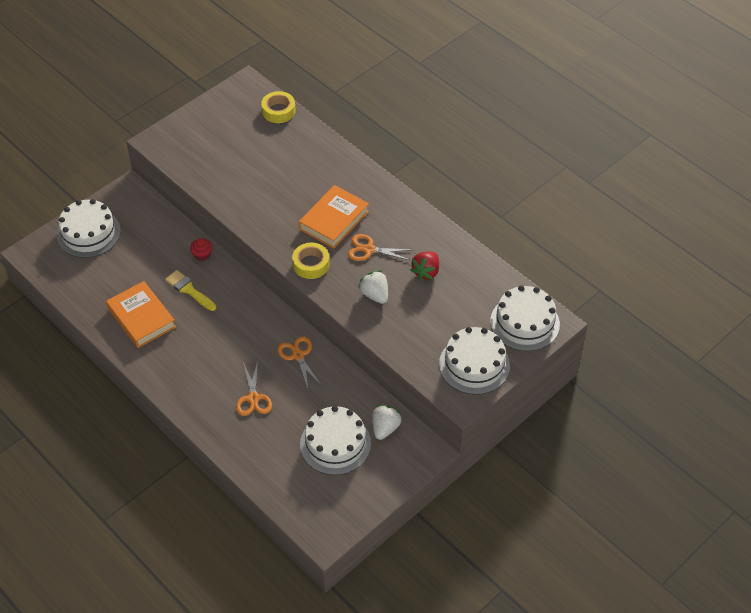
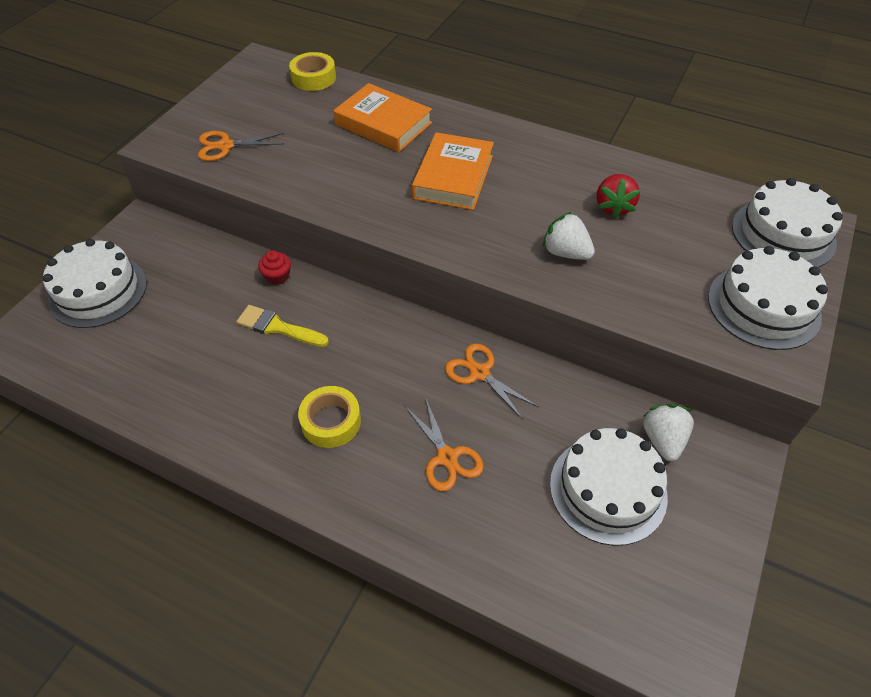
camera: 20 degrees left, 0 degrees up
(141, 318) = (220, 387): orange book -> orange book (383, 124)
(311, 264) = (453, 237): yellow tape -> yellow tape (331, 421)
(369, 249) = (521, 199): orange scissors -> orange scissors (225, 146)

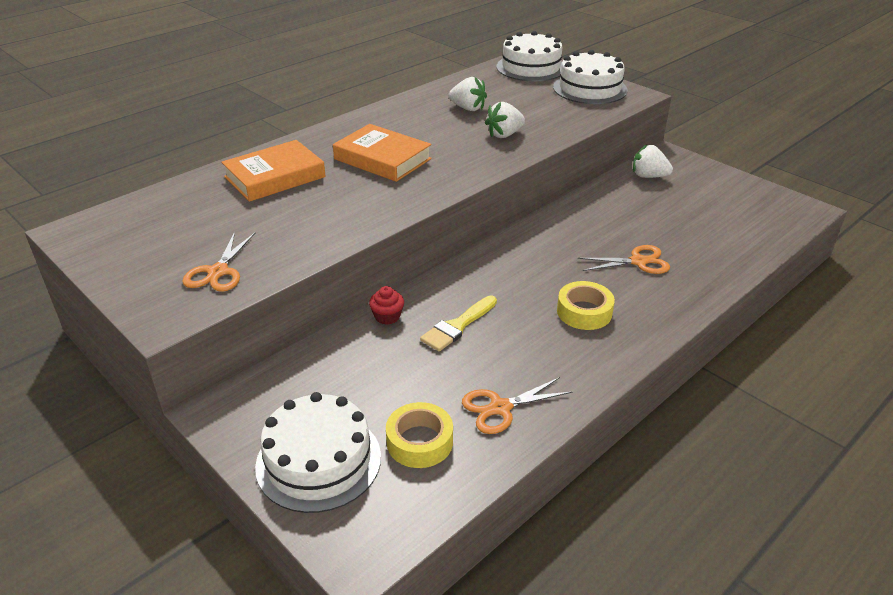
camera: 70 degrees left, 15 degrees down
(313, 78) = (152, 201): yellow tape -> yellow tape (419, 442)
(479, 373) = (562, 230): orange scissors -> orange scissors (500, 408)
(608, 489) = (682, 204): white cake -> none
(613, 207) = (468, 108): red strawberry -> white strawberry

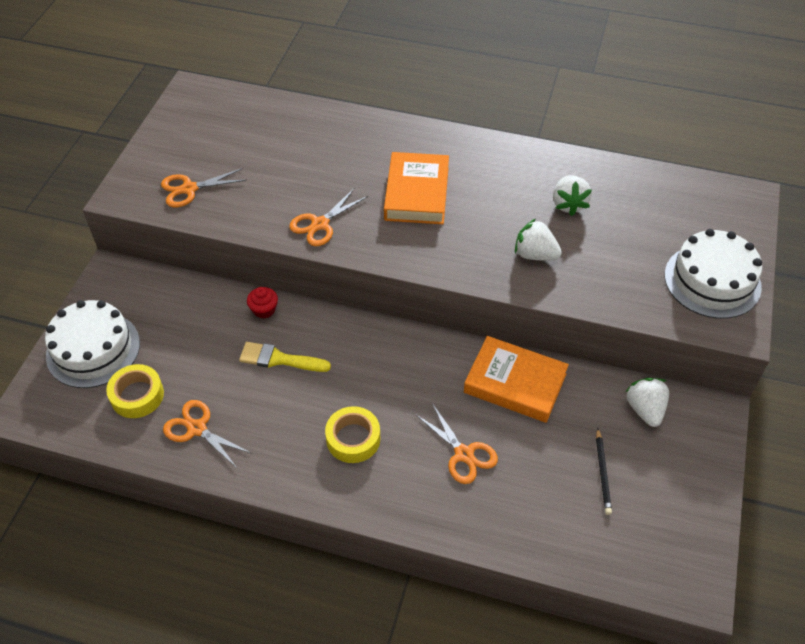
camera: 60 degrees right, 15 degrees up
(275, 177) = (336, 146): orange book -> orange book (515, 383)
(362, 213) = (320, 224): none -> orange scissors
(531, 67) = (719, 211): white cake -> none
(693, 210) = (603, 473): none -> black pencil

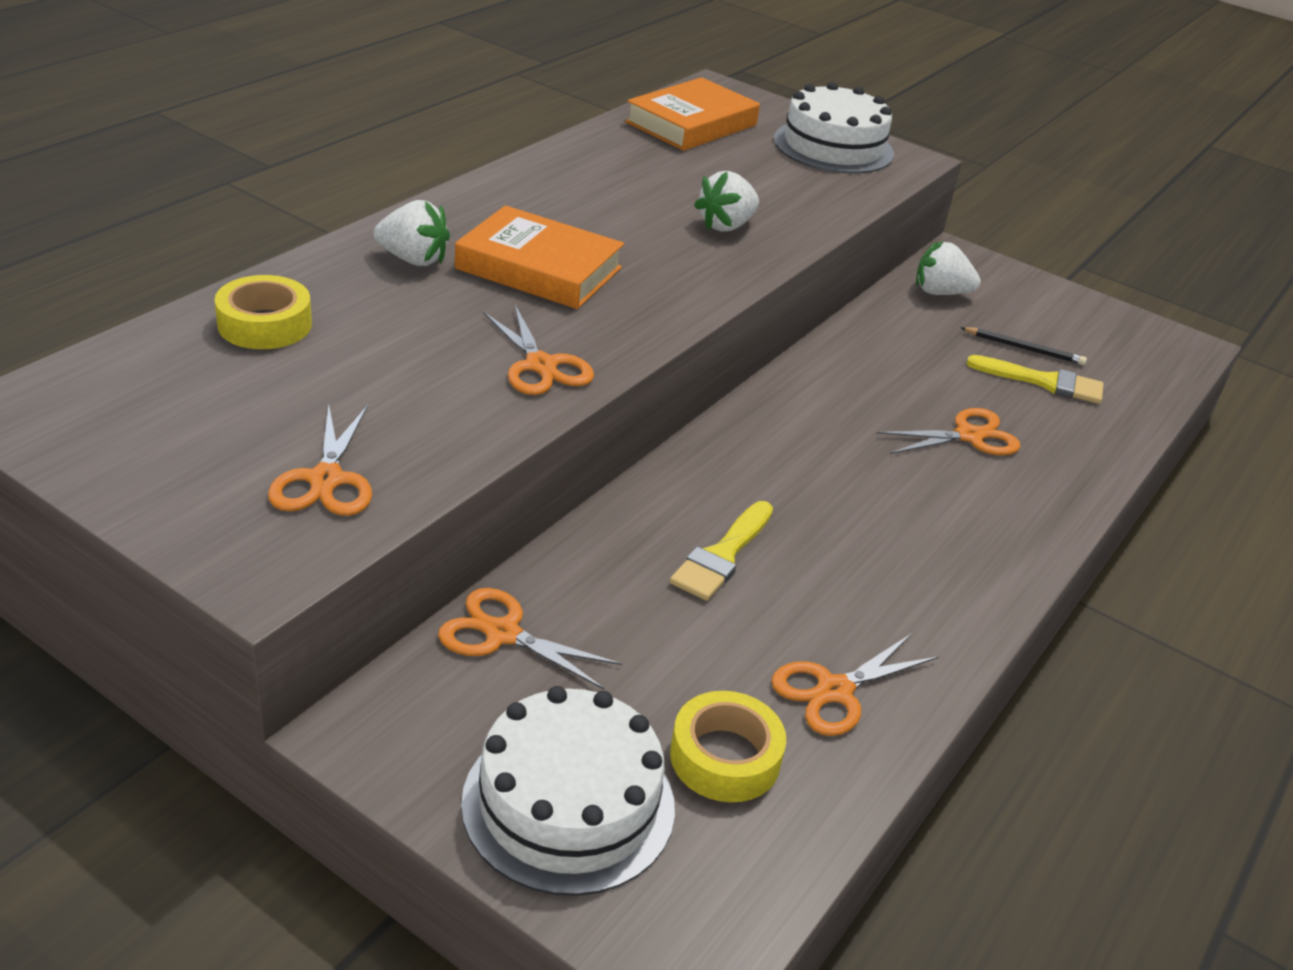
camera: 75 degrees left, 15 degrees down
(185, 295) = (502, 634): none -> orange scissors
(264, 310) = (601, 544): red cupcake -> none
(353, 439) = (913, 523): yellow tape -> yellow tape (265, 324)
(515, 383) = (865, 362): orange book -> orange book (691, 124)
(564, 490) = (1043, 382): none -> yellow brush
(568, 204) = (649, 178): white strawberry -> white strawberry (413, 259)

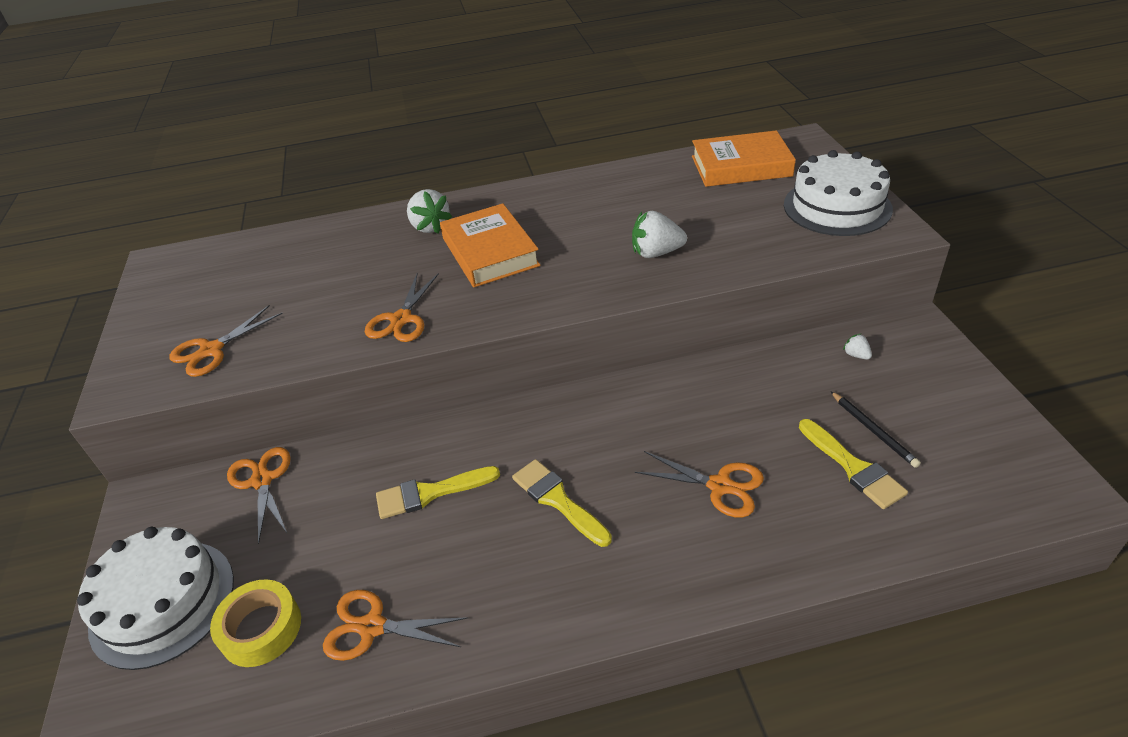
camera: 50 degrees right, 5 degrees up
(265, 324) = (308, 247): yellow tape -> none
(853, 506) = (558, 500): none -> yellow brush
(940, 292) = (856, 355): white strawberry -> white strawberry, size x0.49

